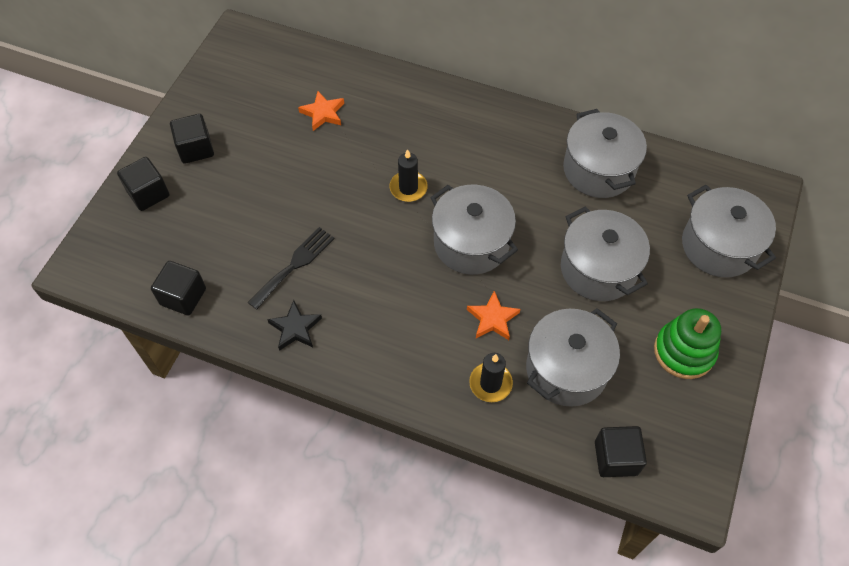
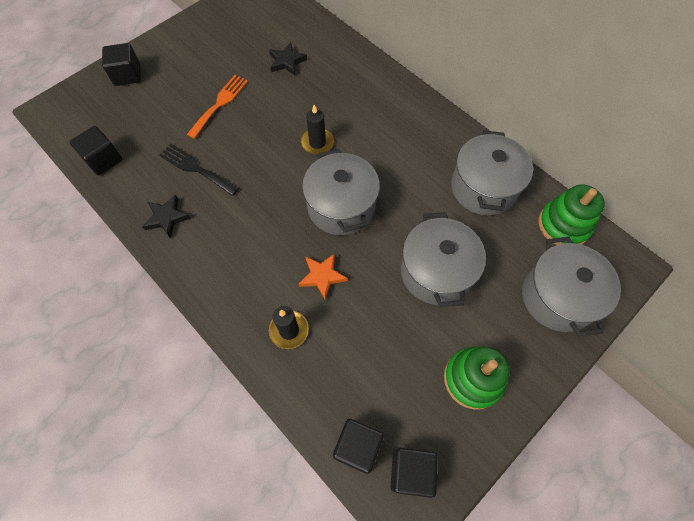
camera: 25 degrees right, 5 degrees up
(196, 149) = (180, 55): black cube -> black cube (411, 472)
(277, 186) = (220, 104): none -> orange fork
(294, 265) = (196, 168): black fork -> black fork turned 120 degrees counterclockwise
(323, 113) = (287, 61): orange star -> black star
(566, 369) = (359, 347): grey pot -> none
(690, 176) = (563, 225): none -> green stacking toy

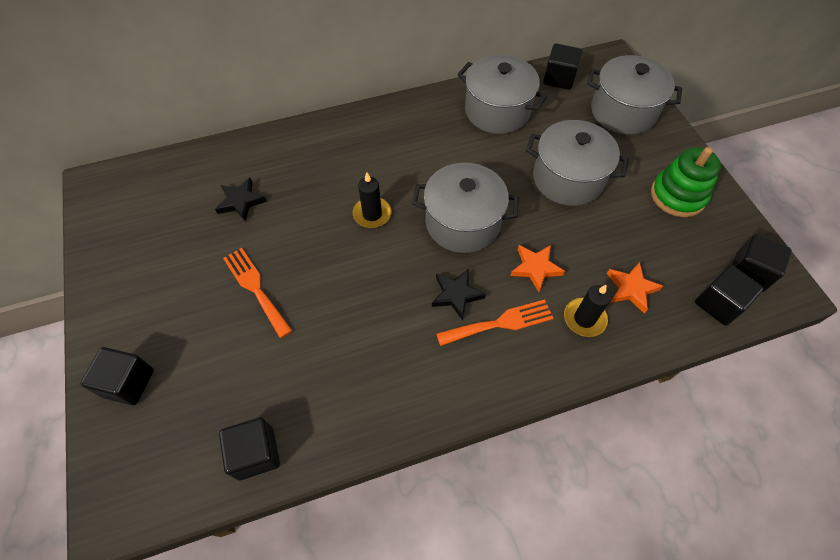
camera: 65 degrees left, 5 degrees down
(166, 218) = (390, 398): black star -> black star (456, 295)
(196, 168) = (336, 344): black fork -> none
(257, 267) = (500, 323): none -> orange fork
(337, 361) = (631, 289): none -> orange star
(563, 225) = (559, 78): green stacking toy -> black cube

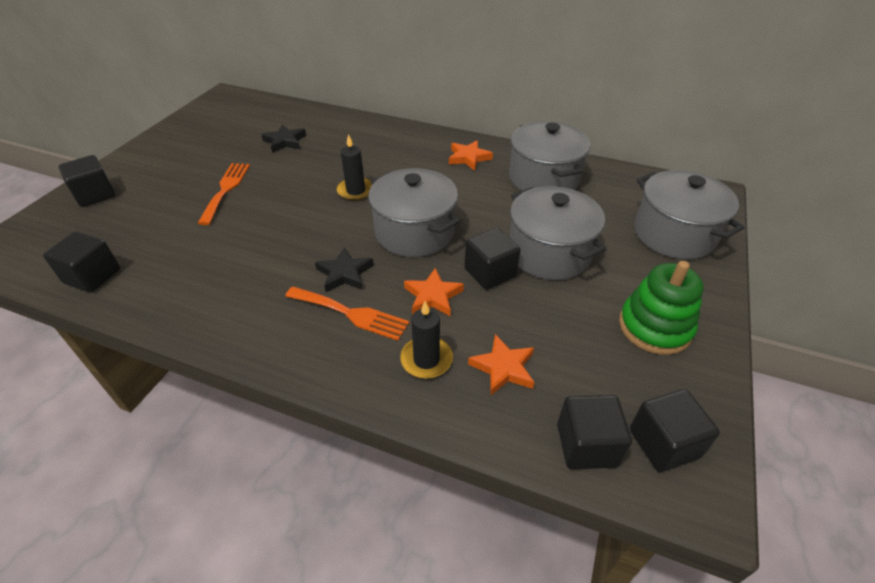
camera: 40 degrees right, 15 degrees down
(422, 123) = (468, 158): none -> orange star
(559, 78) = (634, 183): black cube -> black cube (490, 273)

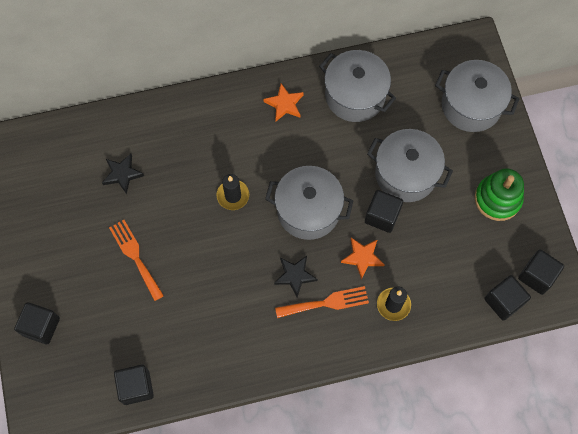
camera: 35 degrees left, 25 degrees up
(503, 368) = (436, 282): orange star -> none

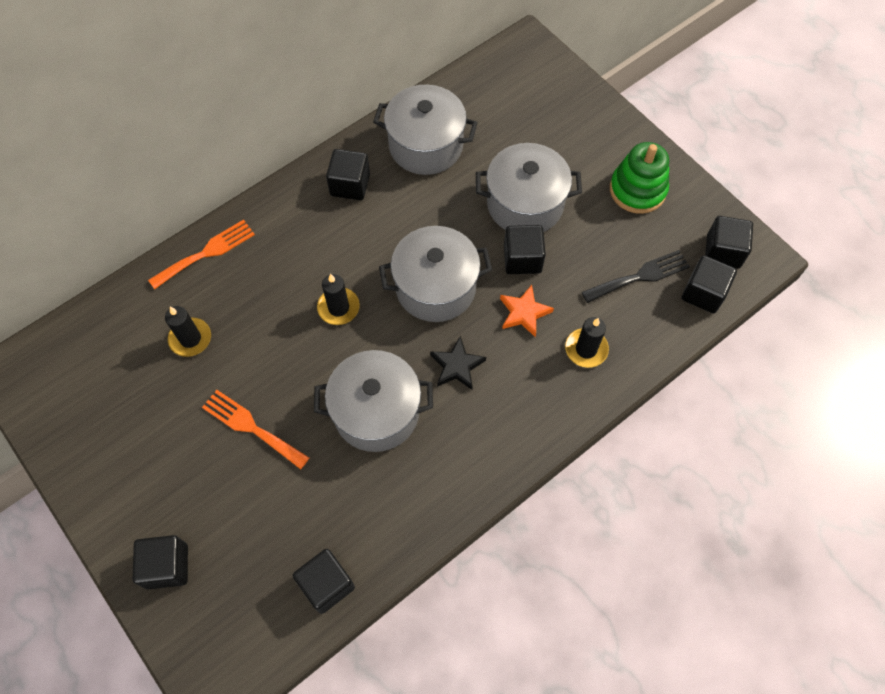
camera: 25 degrees left, 5 degrees down
(122, 174) = (190, 338): black star -> black candle
(284, 104) = (350, 185): orange star -> black cube
(326, 303) = (509, 380): orange fork -> orange fork (206, 253)
(462, 267) = (640, 276): none -> black fork
(471, 105) = (557, 107): grey pot -> grey pot (376, 412)

